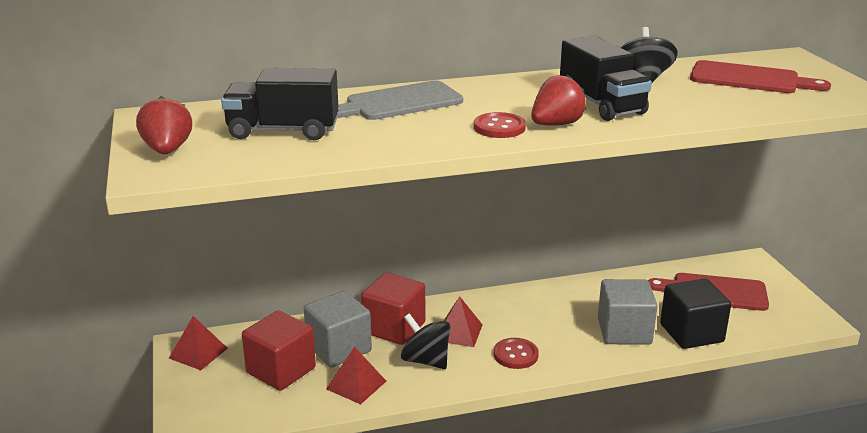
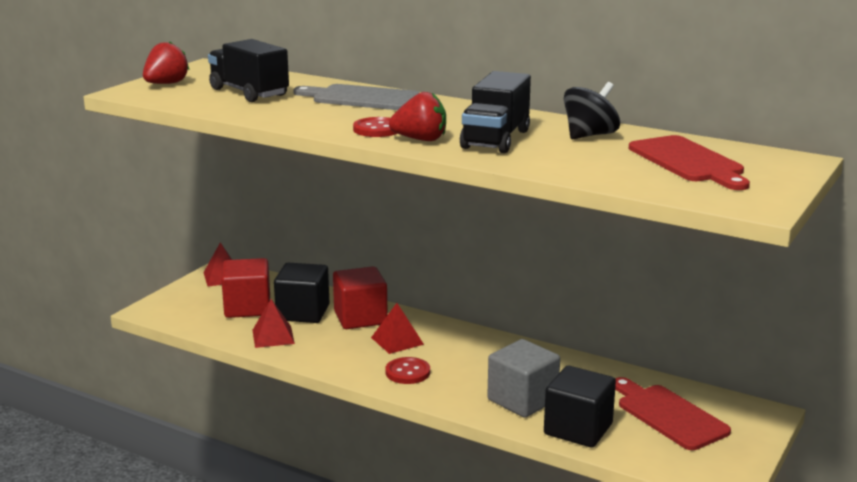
camera: 45 degrees right, 5 degrees down
(339, 348) = (303, 312): grey cube -> black cube
(425, 360) = (341, 345): black spinning top -> none

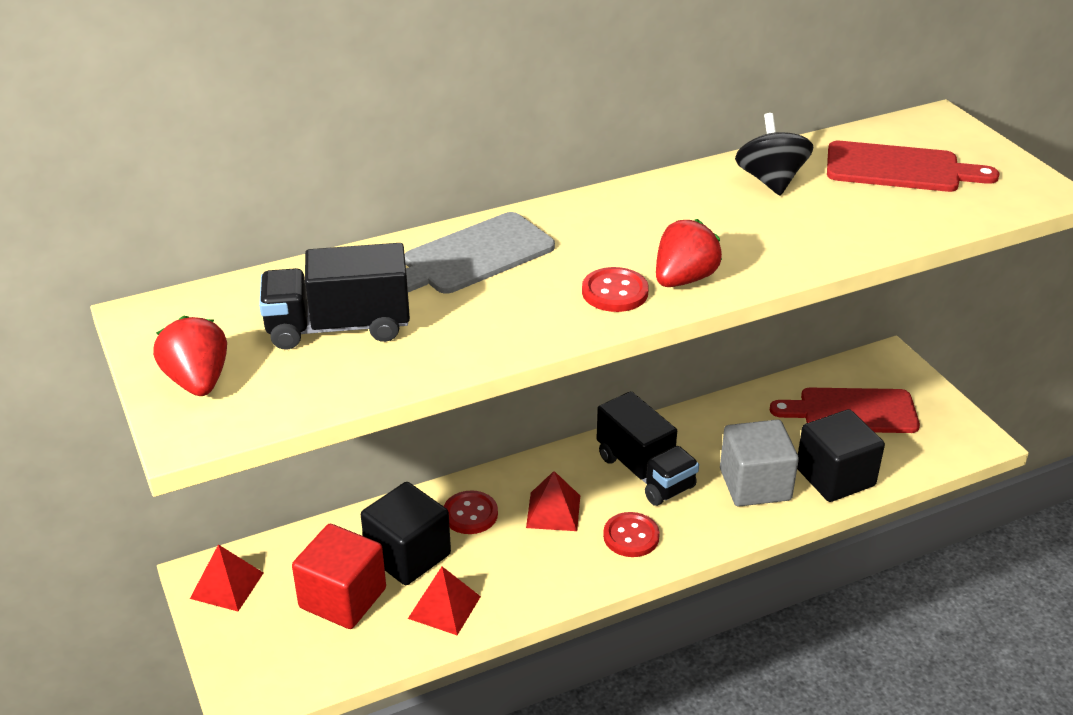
camera: 55 degrees left, 15 degrees up
(360, 318) = (470, 514): red cube -> red button
(495, 139) = (730, 235): black truck -> black truck (645, 472)

